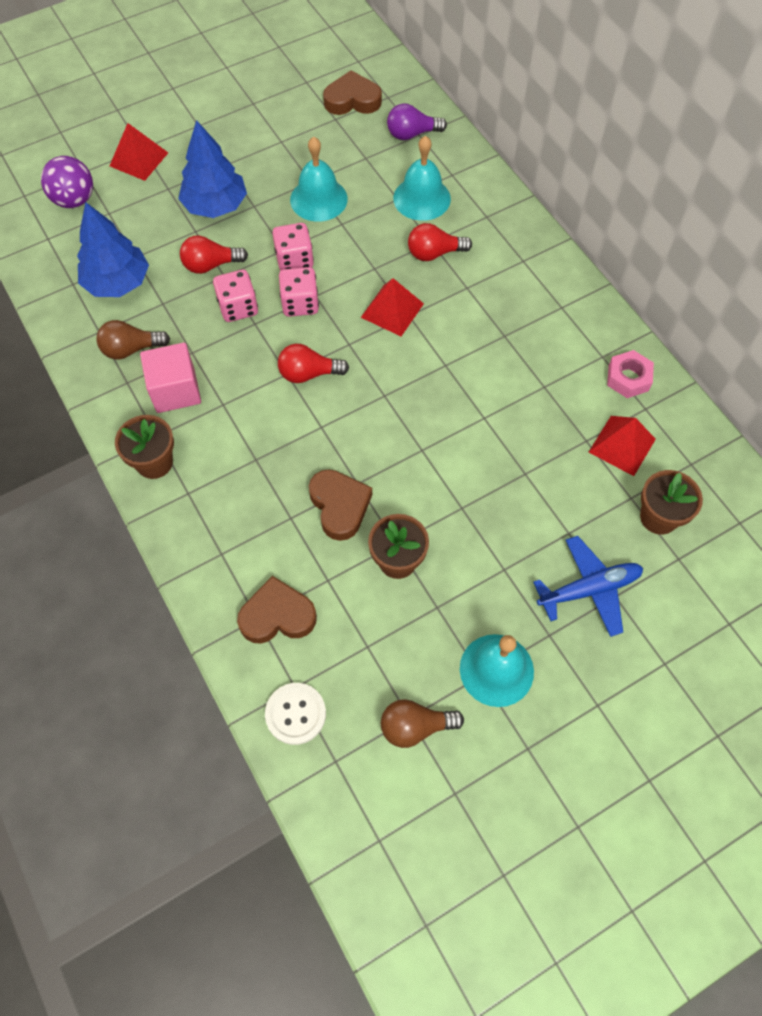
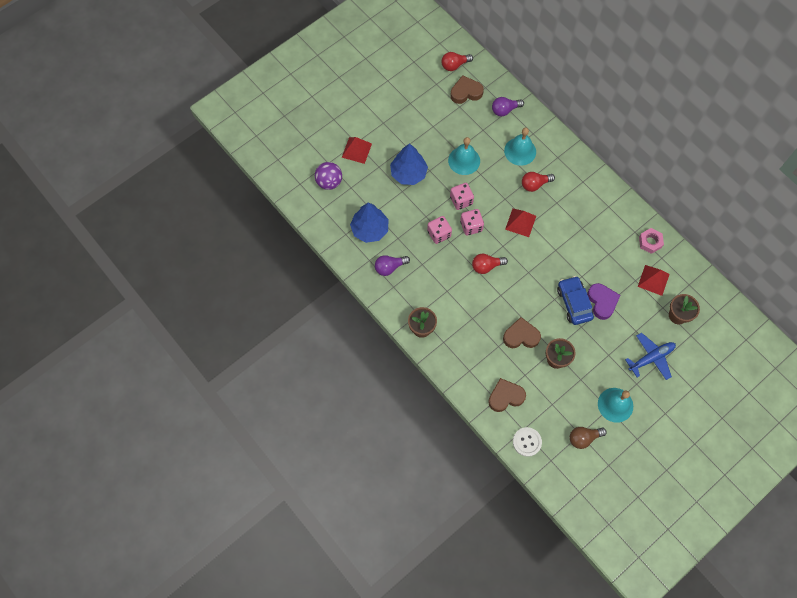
camera: 10 degrees left, 5 degrees up
(131, 349) = (389, 267): brown light bulb -> purple light bulb
(175, 390) = (420, 287): pink cube -> none
(211, 265) = (417, 211): red light bulb -> red light bulb (454, 65)
(339, 506) = (521, 336): brown heart -> brown heart turned 60 degrees counterclockwise
(458, 463) = (574, 303): none -> blue car
(513, 469) = (602, 302): none -> purple heart

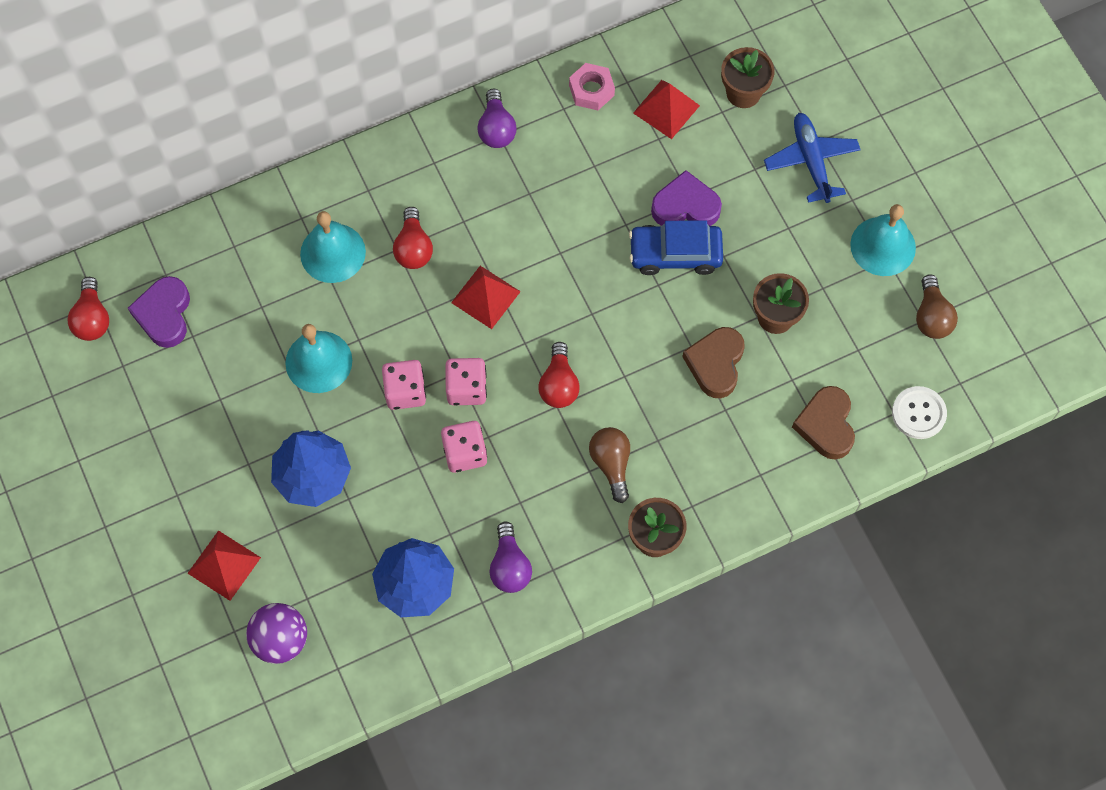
camera: 75 degrees left, 0 degrees up
(453, 300) = (611, 464): none -> brown light bulb
(466, 92) = (164, 314): brown heart -> purple heart
(505, 110) = (232, 253): purple light bulb -> purple light bulb (496, 129)

